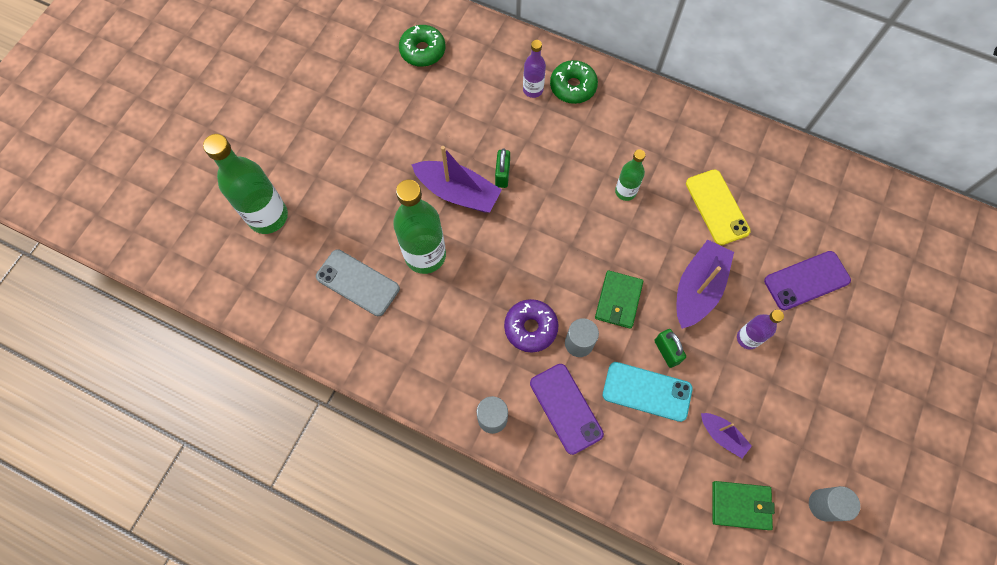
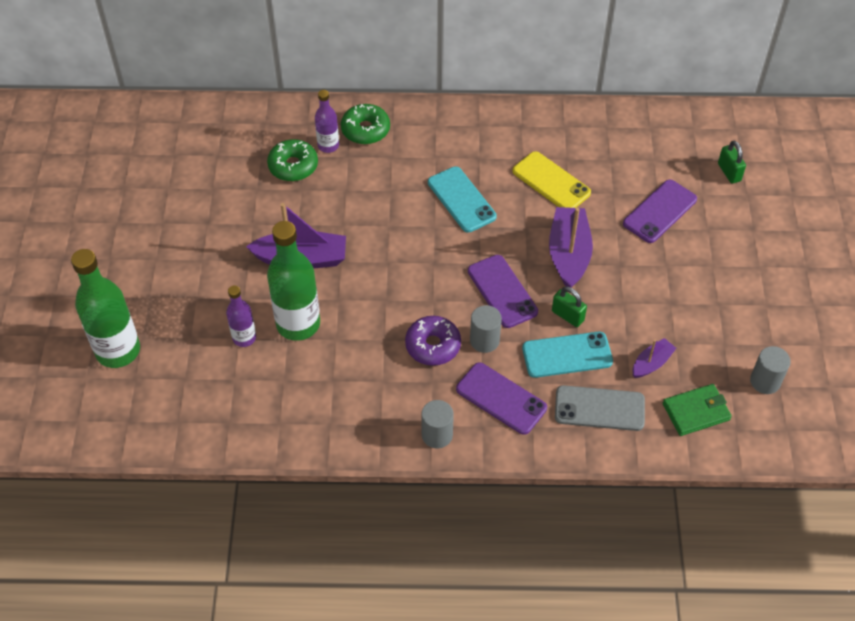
camera: 25 degrees left, 15 degrees down
(358, 282) = (243, 373): grey phone -> grey phone (599, 408)
(422, 51) = (200, 149): green donut -> green donut (293, 166)
(502, 175) = (337, 228): green padlock -> green padlock (729, 172)
(618, 300) = (502, 291): green wallet -> purple phone
(625, 191) = (461, 200): green bottle -> turquoise phone
(722, 435) = (651, 363): purple boat -> purple boat turned 60 degrees counterclockwise
(747, 338) = (633, 277): purple bottle -> purple bottle (244, 338)

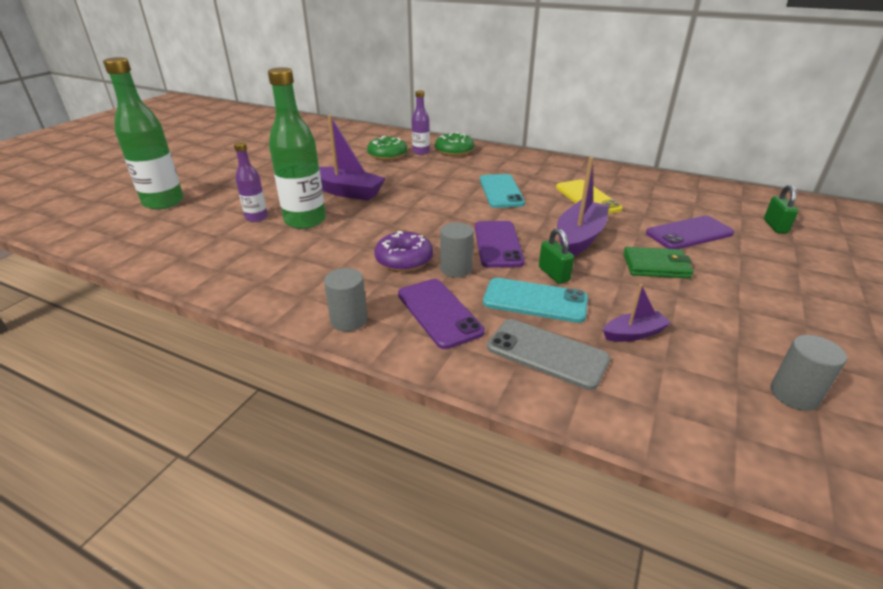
camera: 25 degrees right, 20 degrees down
(696, 412) = (678, 395): green wallet -> green wallet (656, 266)

